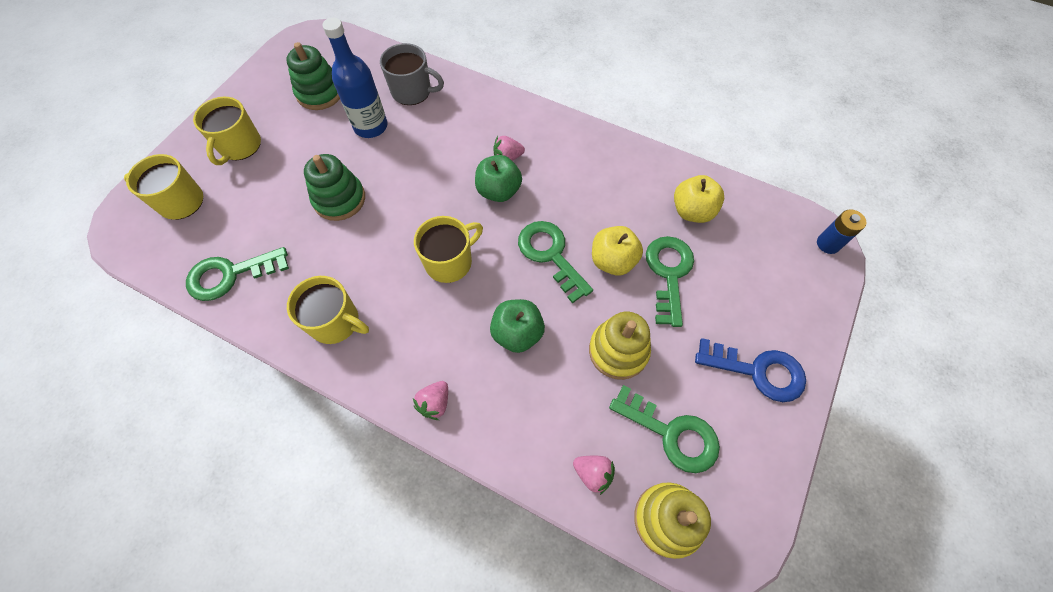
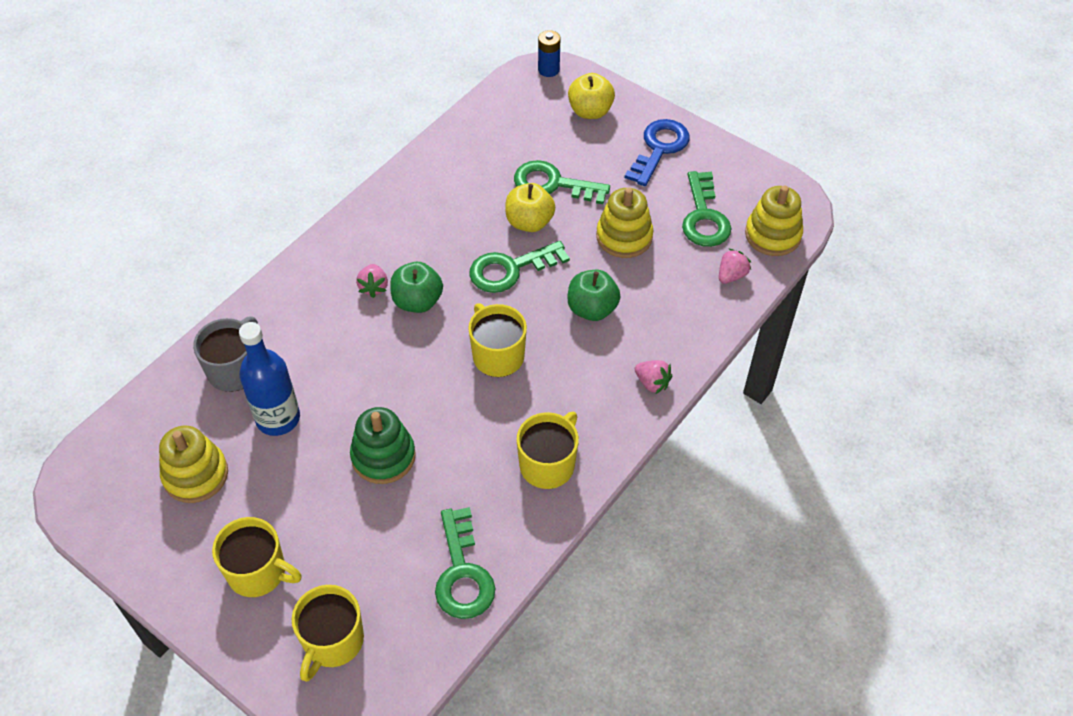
camera: 80 degrees left, 10 degrees down
(320, 93) = (195, 475): green stacking toy -> yellow stacking toy
(671, 433) = (704, 217): green key -> green key turned 135 degrees clockwise
(692, 211) = (488, 151): yellow apple -> yellow apple (590, 111)

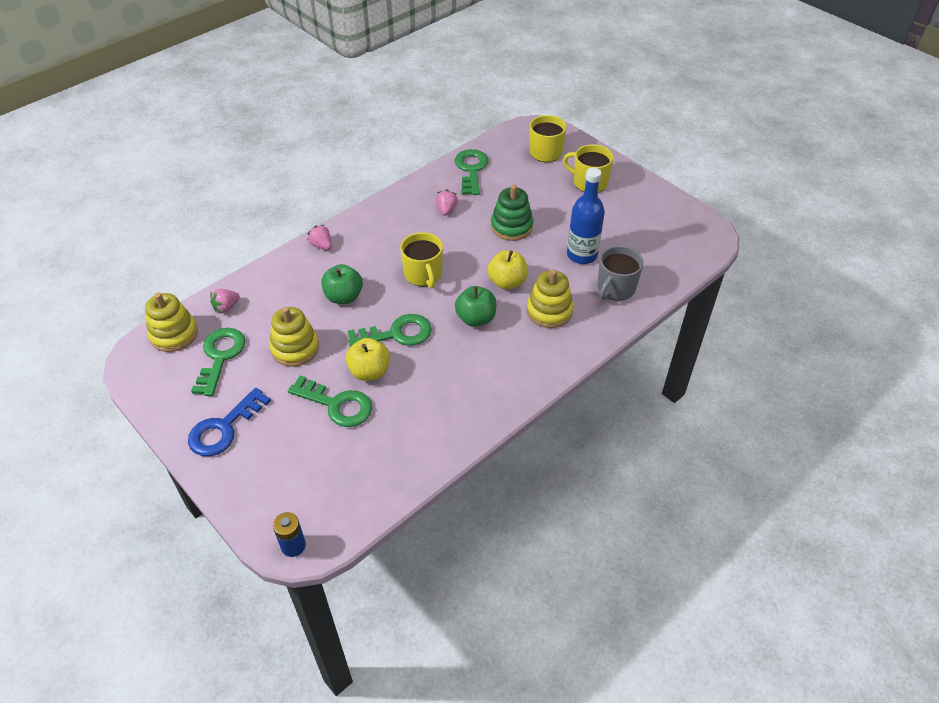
camera: 170 degrees left, 5 degrees down
(195, 475) = (633, 231): yellow stacking toy -> yellow stacking toy (549, 311)
(373, 287) = (509, 333): pink strawberry -> pink strawberry (446, 210)
(548, 464) = (407, 211): yellow mug -> none
(590, 111) = (271, 482): yellow apple -> yellow apple (507, 282)

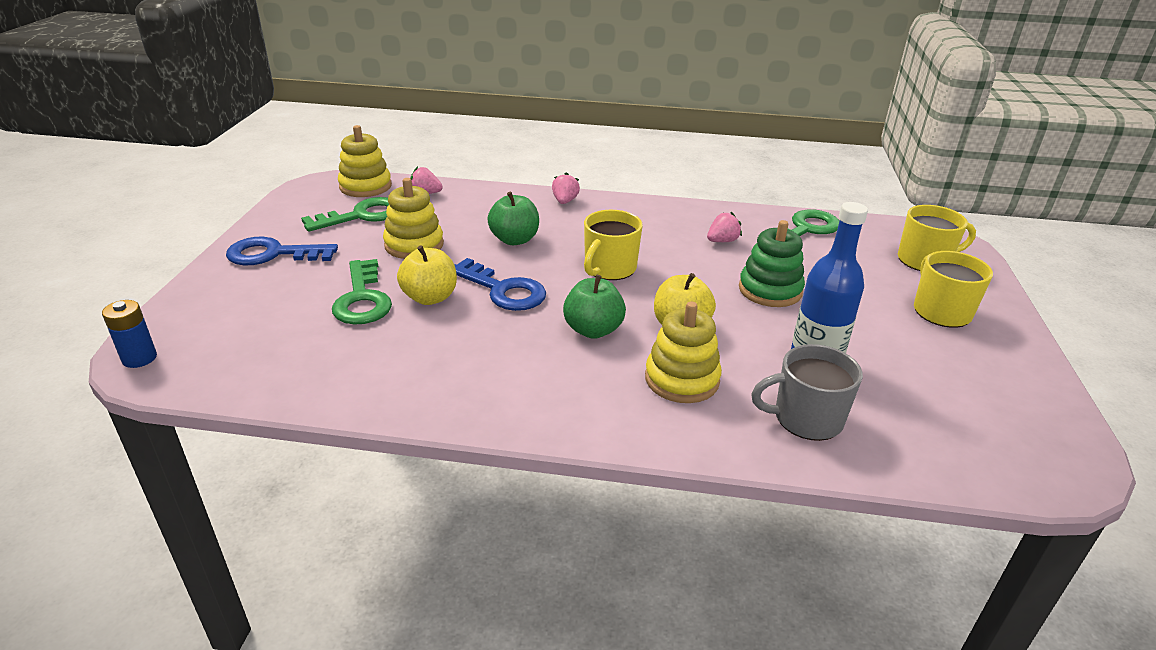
camera: 50 degrees right, 15 degrees down
(397, 334) = (503, 290): green key -> blue key

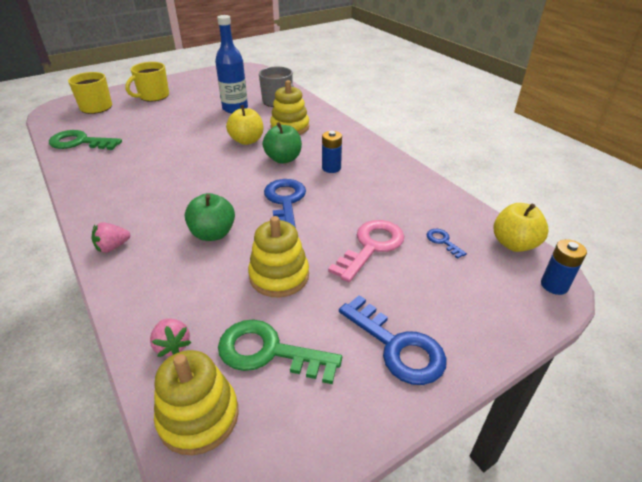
camera: 130 degrees left, 5 degrees up
(290, 340) = (443, 241): none -> blue key
(362, 299) = (371, 246): green key -> pink key
(430, 297) = (330, 222): yellow apple -> yellow apple (514, 244)
(520, 352) = (331, 168): none -> blue battery
(609, 268) = (210, 180): yellow mug -> none
(722, 241) = (127, 160): pink strawberry -> none
(770, 290) = (179, 132): green stacking toy -> none

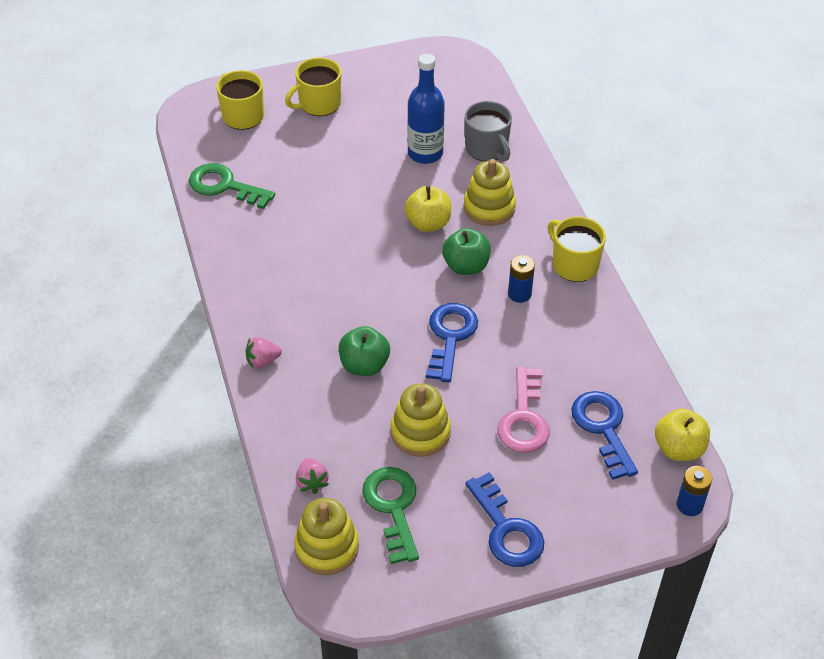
camera: 15 degrees right, 10 degrees up
(269, 352) = (393, 508): green key -> green key turned 45 degrees clockwise
(364, 147) = (574, 264): none -> yellow mug
(371, 246) = (524, 418): pink key -> pink key turned 135 degrees clockwise
(443, 241) = (603, 428): blue key -> blue key, size x2.09

